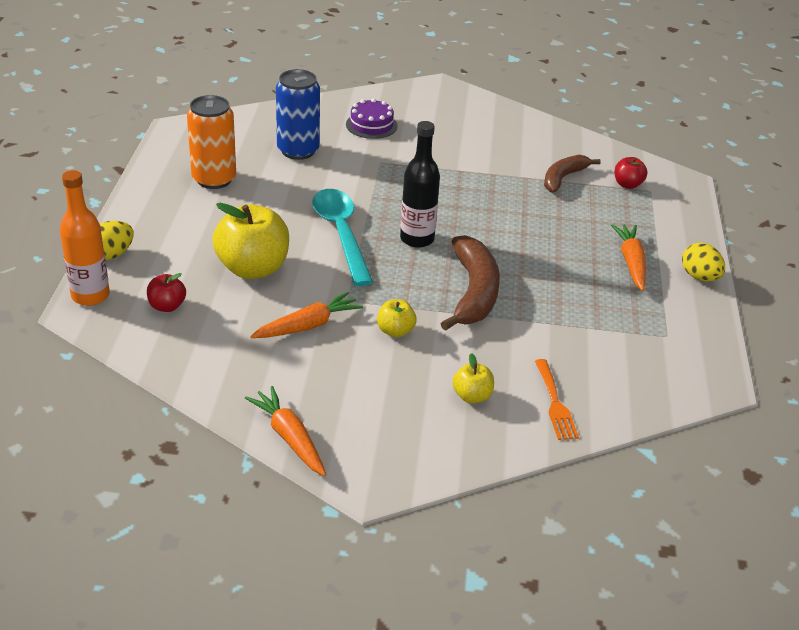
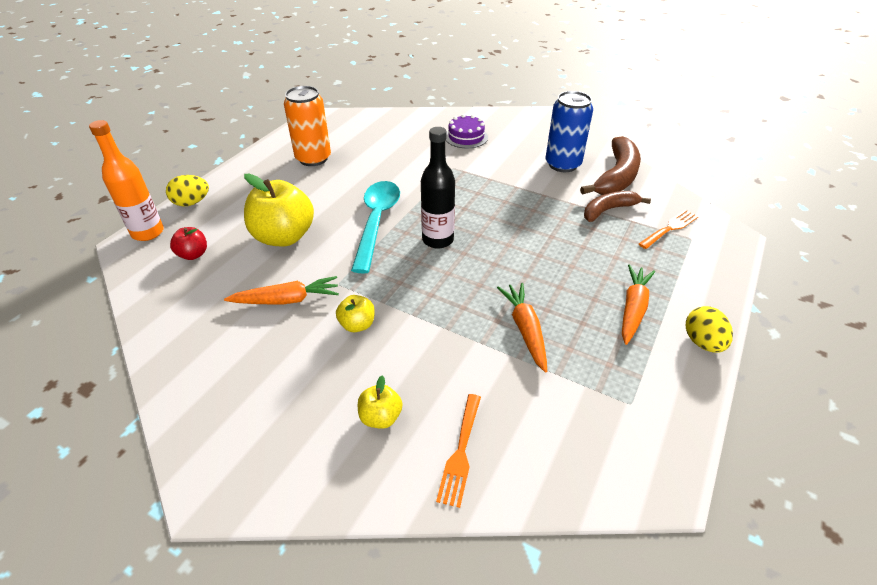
camera: 25 degrees right, 5 degrees up
(289, 437) = (183, 411): orange carrot -> orange carrot (525, 329)
(298, 150) = (393, 147): blue can -> blue can (563, 164)
(473, 292) = (455, 303): brown banana -> brown banana (616, 177)
(627, 184) = (670, 228): red apple -> orange fork

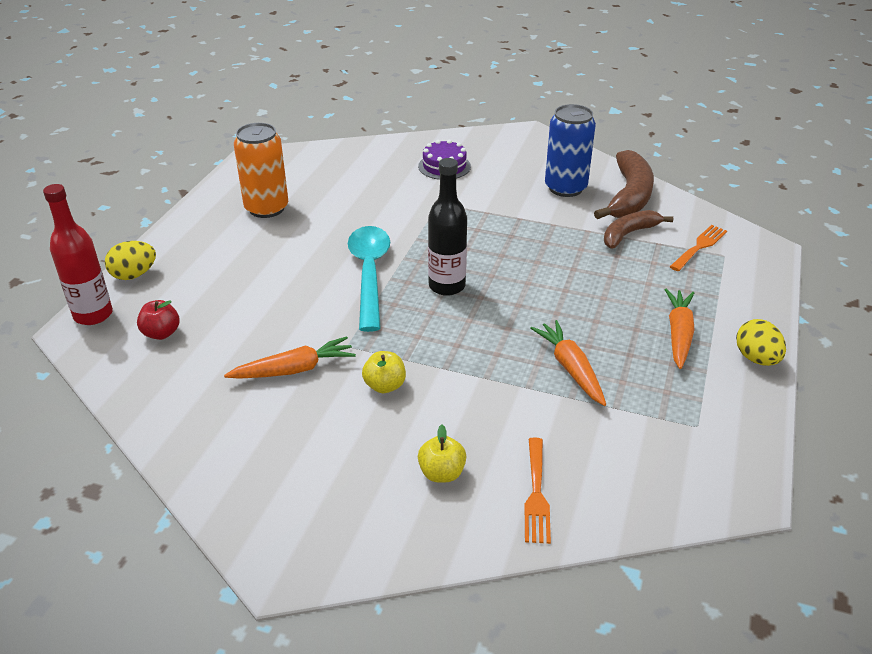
camera: 10 degrees left, 5 degrees down
(148, 232) = (93, 315): orange bottle -> red bottle
(284, 237) = (264, 302): yellow apple -> none

